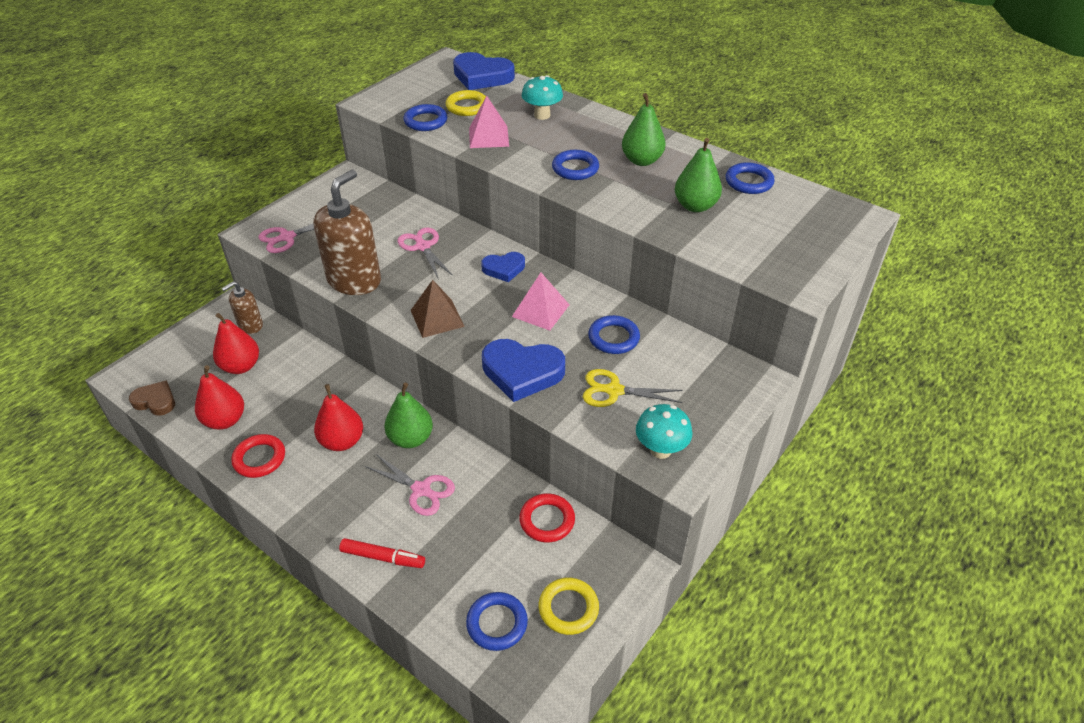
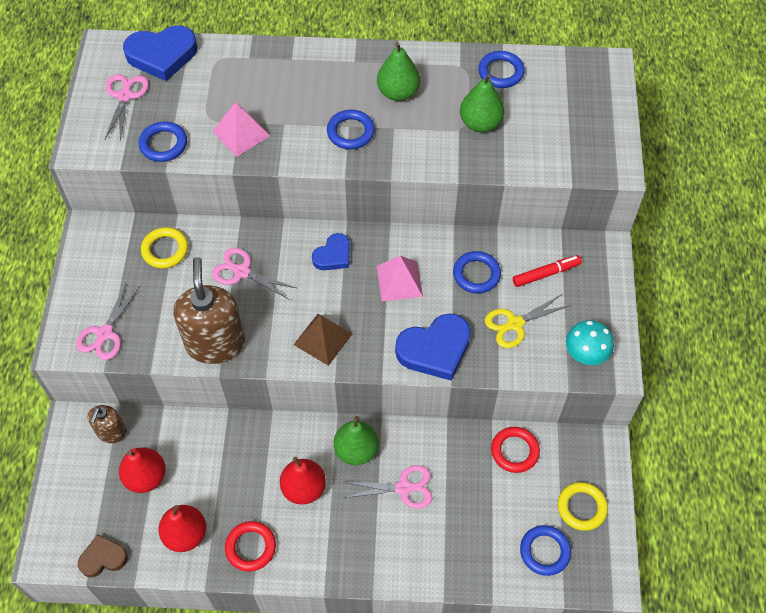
camera: 35 degrees left, 15 degrees up
(383, 557) = (424, 559): red marker -> red marker (546, 274)
(430, 87) = (125, 96): none -> pink scissors
(467, 106) = (185, 104): yellow ring -> yellow ring (165, 250)
(542, 115) = (265, 80): turquoise mushroom -> none

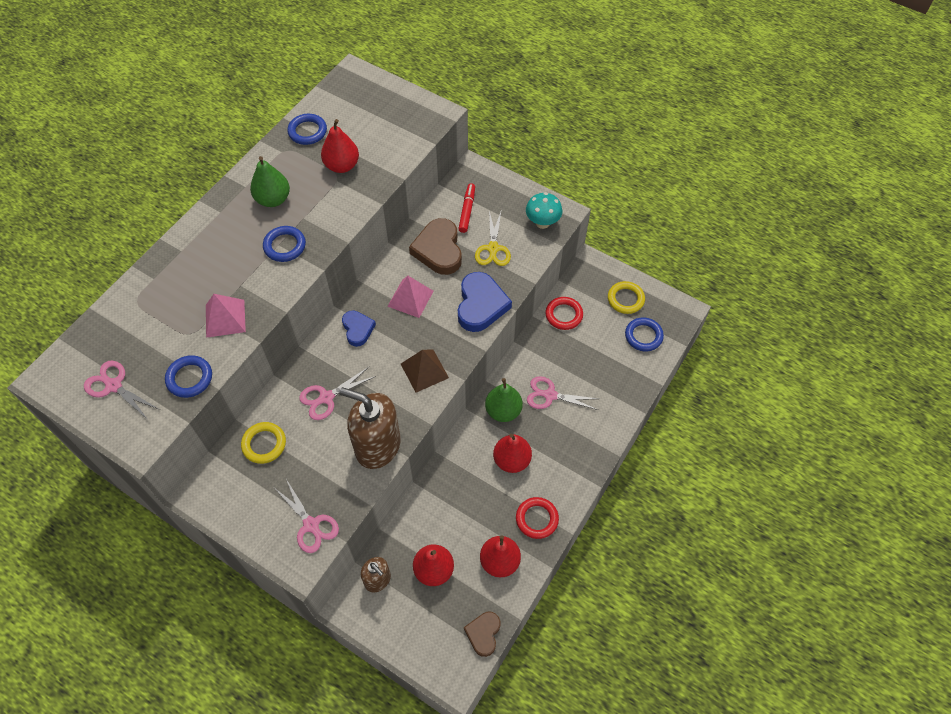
camera: 60 degrees left, 0 degrees up
(162, 55) = (94, 339): blue heart -> none
(403, 488) = (550, 395): pink scissors -> pink scissors turned 105 degrees counterclockwise
(476, 274) = (438, 250): blue ring -> brown heart
(480, 123) = (342, 166): green pear -> red pear

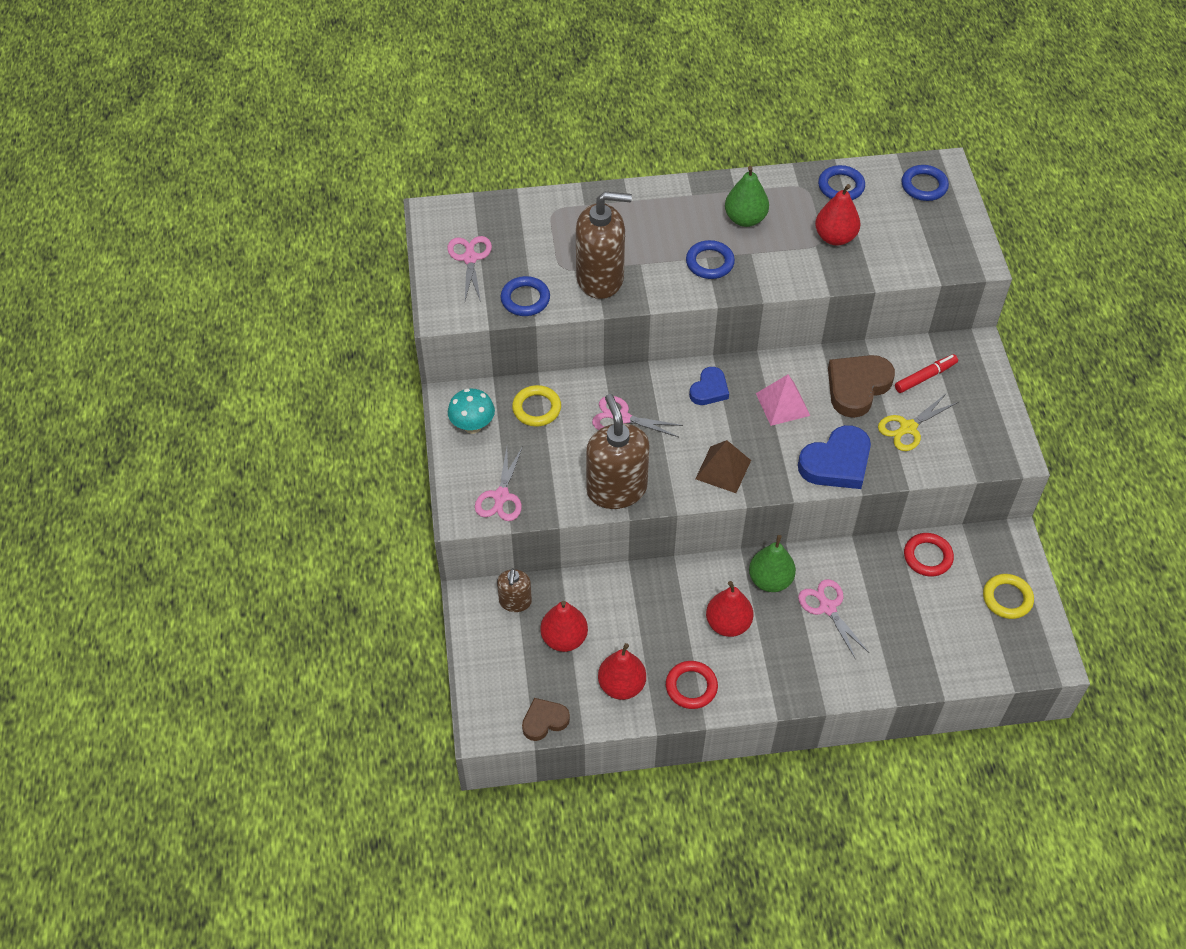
camera: 50 degrees right, 5 degrees down
(225, 318) = (600, 278): pink pyramid -> brown soap dispenser
(542, 223) = (984, 446): turquoise mushroom -> turquoise mushroom (472, 426)
(643, 336) = (982, 644): blue ring -> blue ring (924, 186)

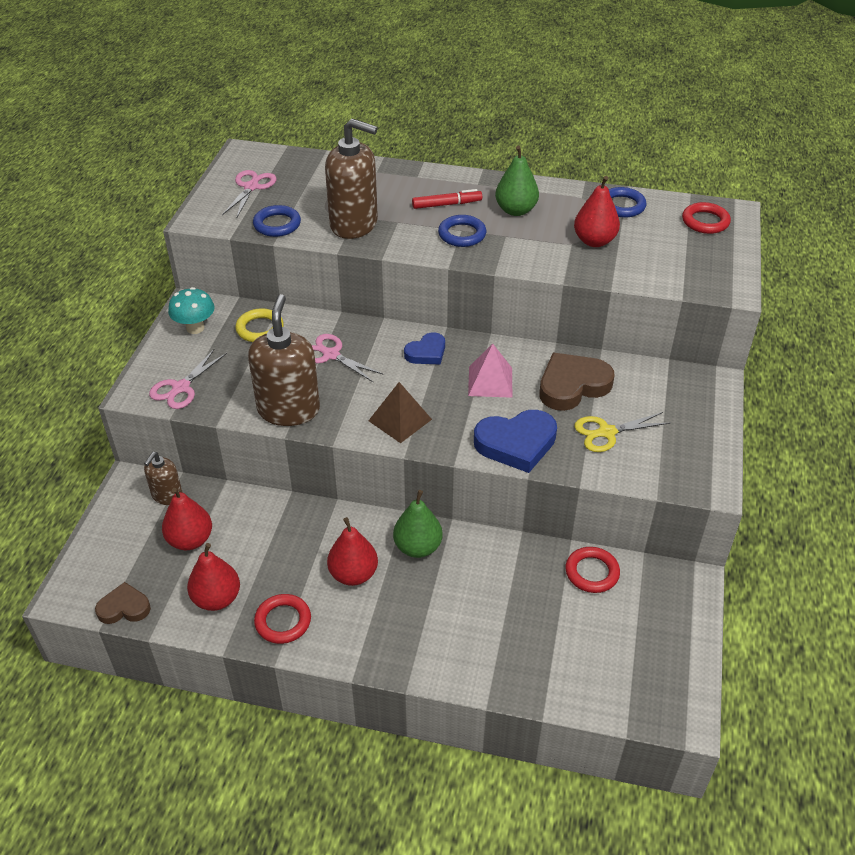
camera: 20 degrees right, 10 degrees down
(827, 608) = (462, 589): pink scissors -> none
(924, 186) = (705, 221): blue ring -> red ring
(925, 377) = (647, 394): red marker -> red marker (446, 204)
(1007, 598) = (660, 638): yellow ring -> none

